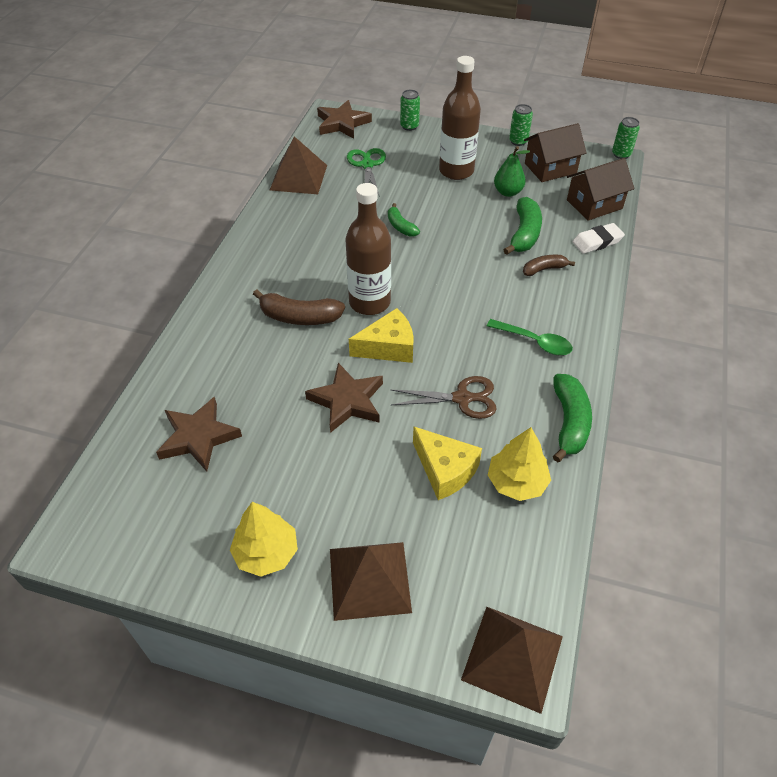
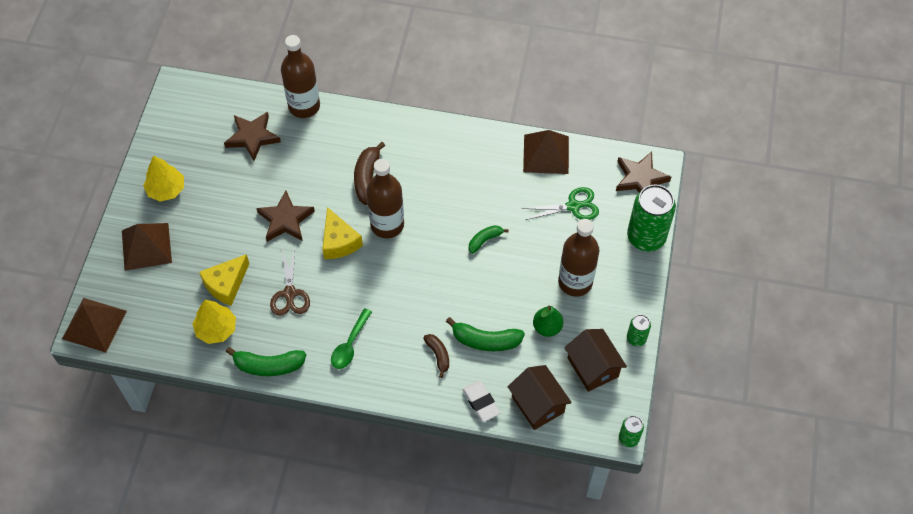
camera: 85 degrees right, 10 degrees up
(163, 377) = (304, 106): none -> brown bottle
(409, 126) = (646, 237): green can -> green can, size x2.03

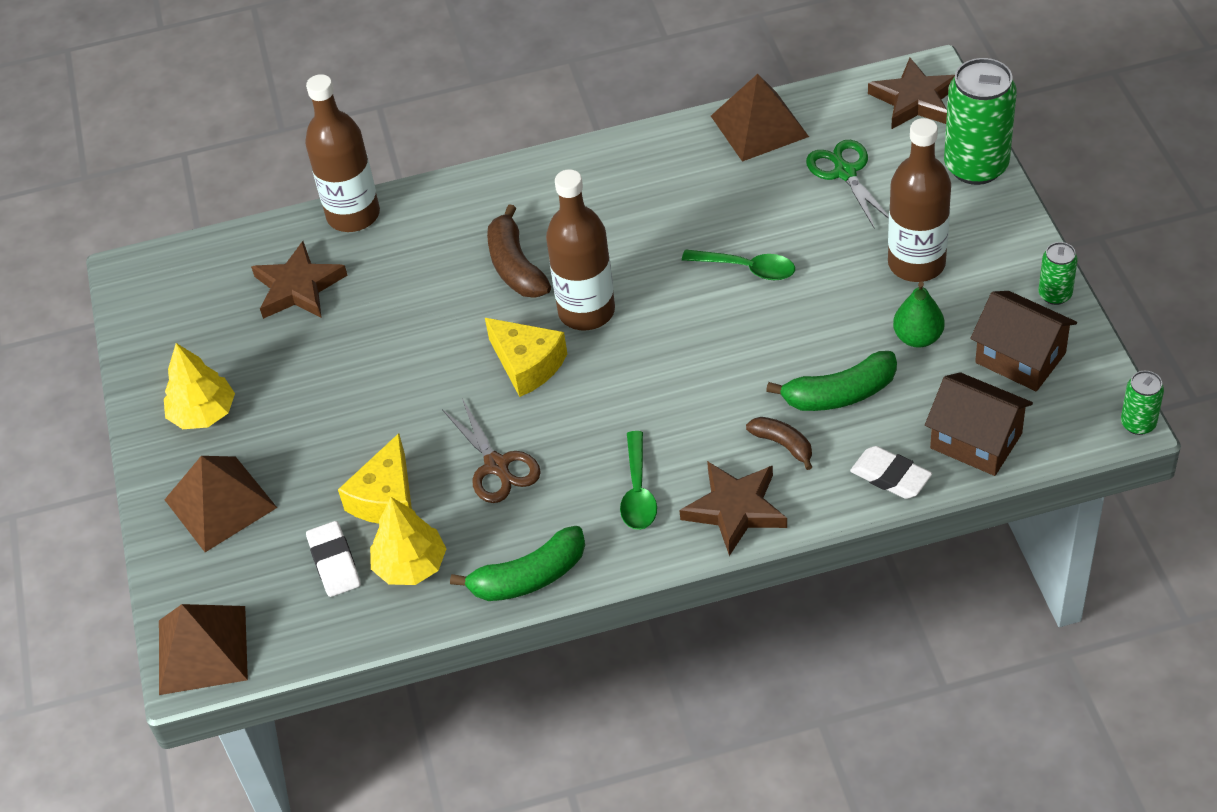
camera: 20 degrees left, 10 degrees down
(181, 308) = (334, 563): none -> white eraser
(285, 220) = (423, 372): brown star -> brown star (735, 509)
(485, 240) = (747, 268): green banana -> green spoon
(573, 206) = (845, 172): green scissors -> green scissors turned 75 degrees counterclockwise

